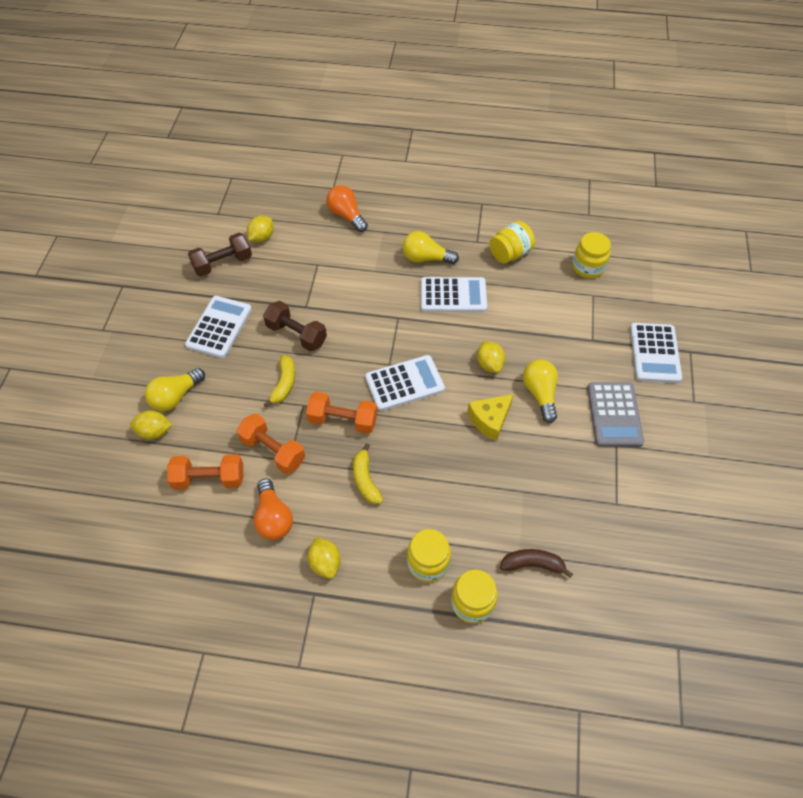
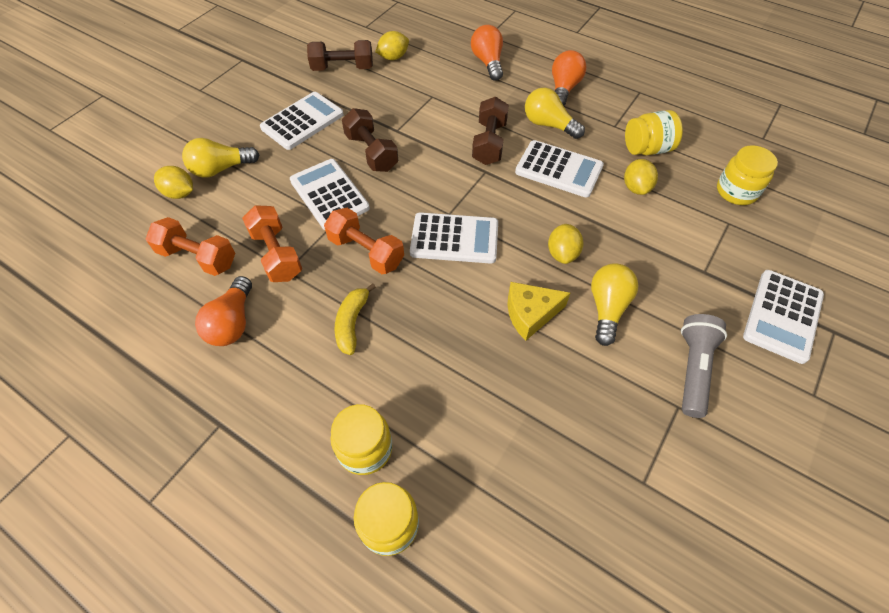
camera: 25 degrees right, 0 degrees up
(284, 384) = (329, 194): yellow banana -> white calculator
(325, 563) = (253, 395): yellow lemon -> yellow lemon (636, 188)
(388, 291) = (489, 143): none -> brown dumbbell
(421, 220) = (563, 89): none -> orange light bulb
(533, 564) = (491, 511): brown banana -> none
(614, 415) = (692, 369): grey calculator -> grey flashlight

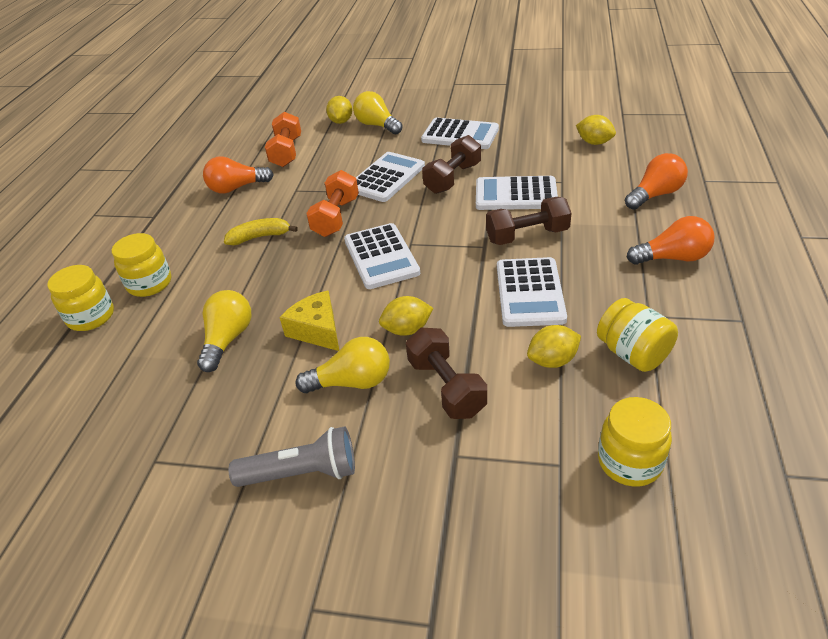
camera: 70 degrees right, 15 degrees down
(277, 254) = (308, 180): orange dumbbell -> none
(342, 68) = (548, 126): brown dumbbell -> brown dumbbell (446, 387)
(548, 125) = (596, 265): yellow light bulb -> yellow light bulb (228, 339)
(782, 316) = (426, 553): white calculator -> white calculator (516, 194)

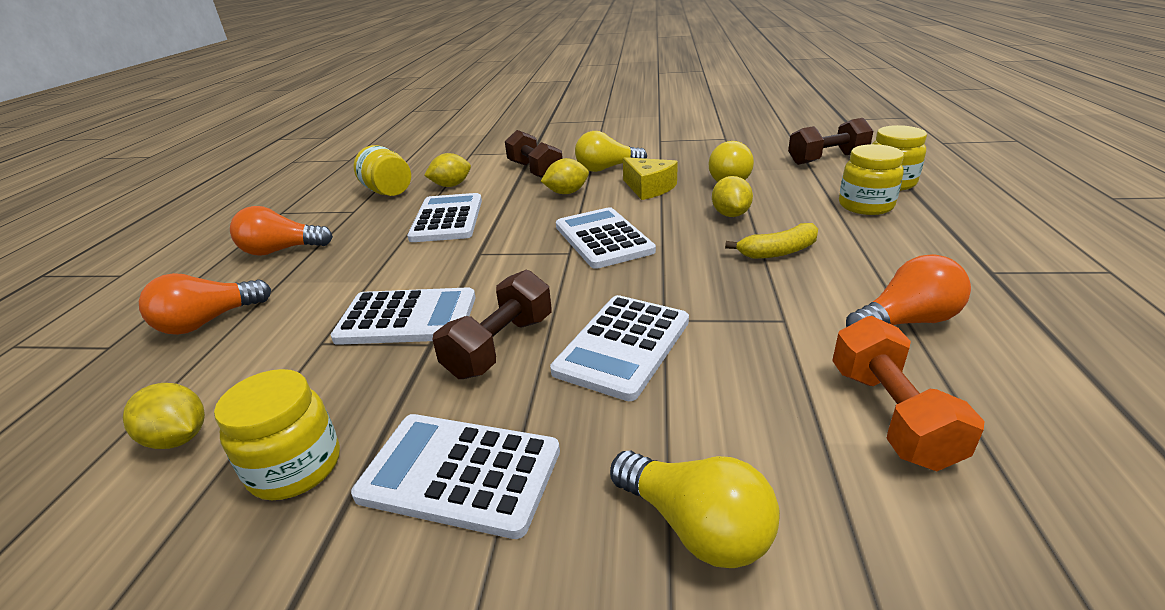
camera: 175 degrees right, 10 degrees down
(302, 473) = (625, 142): grey flashlight -> none
(336, 217) = (683, 279): orange dumbbell -> none
(341, 121) = (826, 554): yellow lemon -> yellow lemon (730, 214)
(527, 236) = (422, 265): brown dumbbell -> brown dumbbell (827, 159)
(629, 462) = (430, 157): yellow jar -> yellow jar (296, 468)

